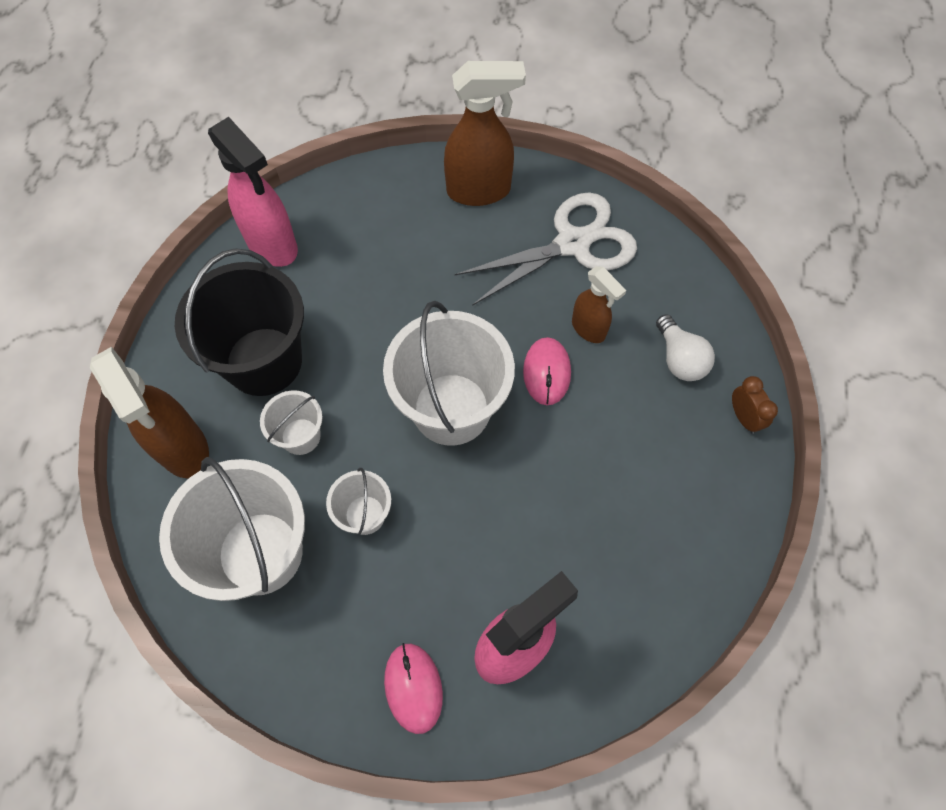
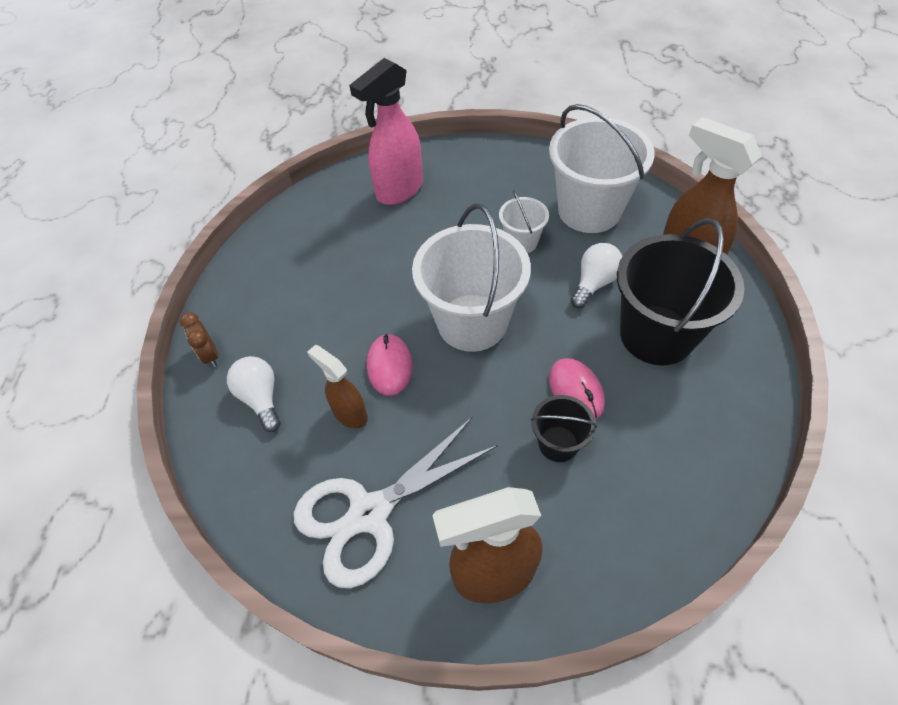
camera: 175 degrees right, 10 degrees down
(273, 245) = (713, 454): pink spray bottle -> none
(301, 436) = (594, 283): white bucket -> white light bulb
(400, 273) = (558, 444): none -> black bucket
(413, 687) = (460, 165): pink mouse -> pink mouse (575, 390)

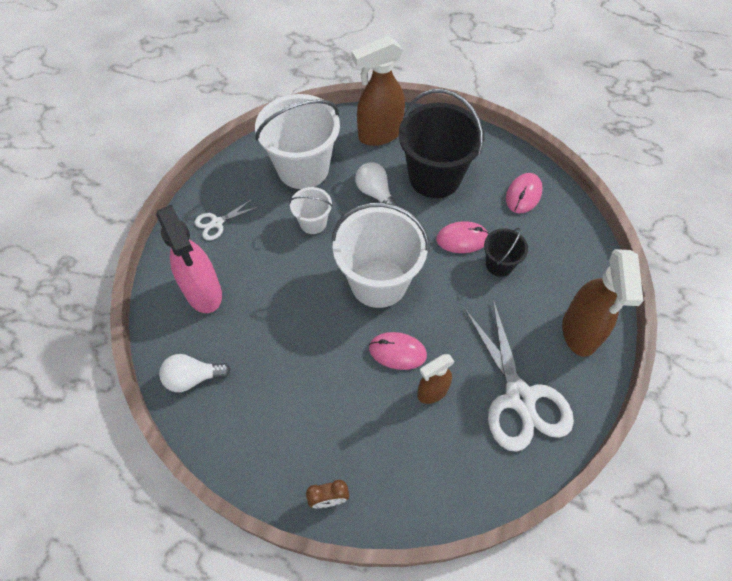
camera: 75 degrees left, 5 degrees up
(261, 398) = (393, 460): white light bulb -> white light bulb (193, 378)
(482, 171) = (217, 223): none -> white scissors
(693, 447) = (523, 195): none -> pink mouse

